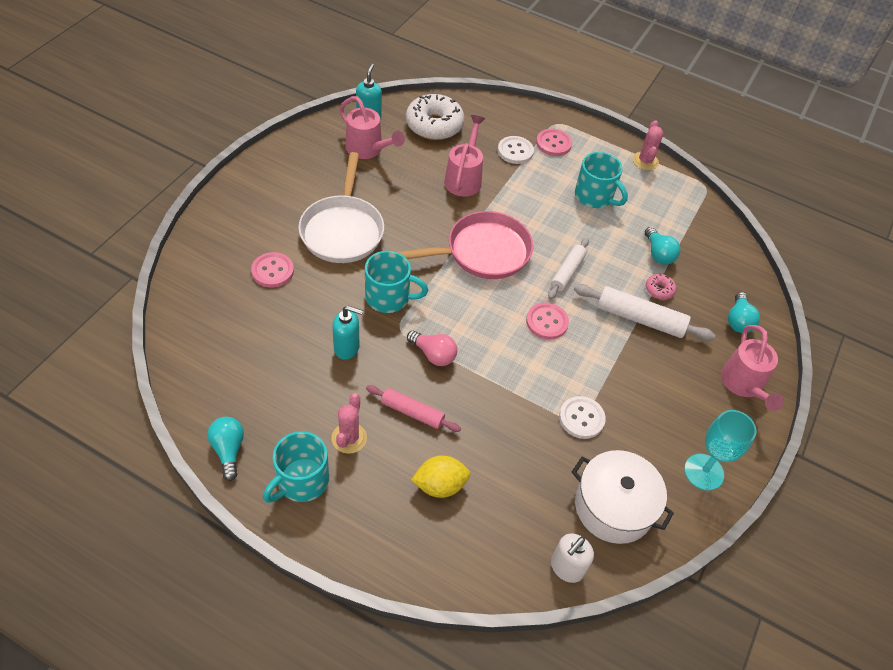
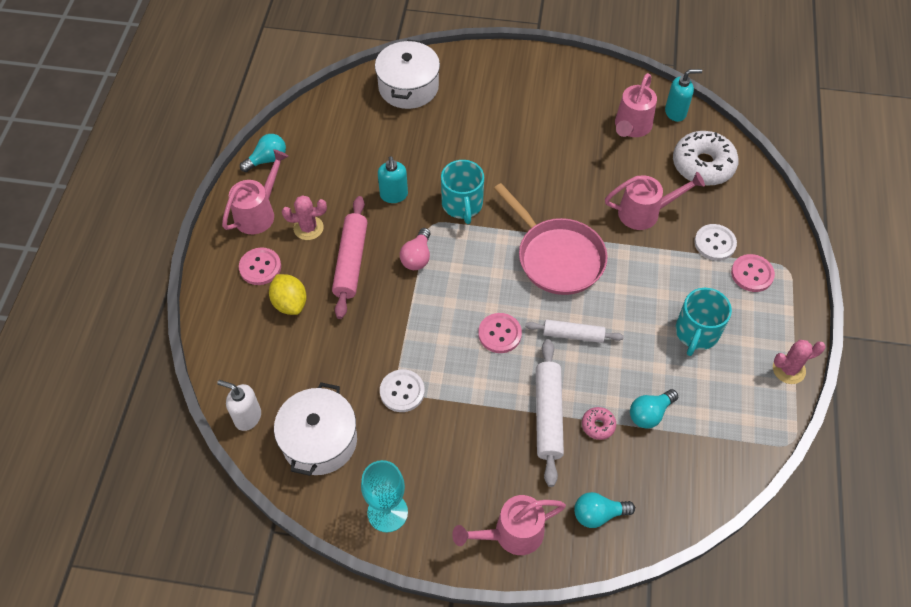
camera: 75 degrees right, 5 degrees up
(209, 287) = (408, 87): none -> white pot
(272, 271) = (447, 118): pink button -> pink button (260, 267)
(301, 481) = (259, 212): turquoise mug -> pink watering can
(343, 230) = (519, 146): white pan -> none
(412, 412) = (351, 261): pink rolling pin -> pink rolling pin, size x1.53

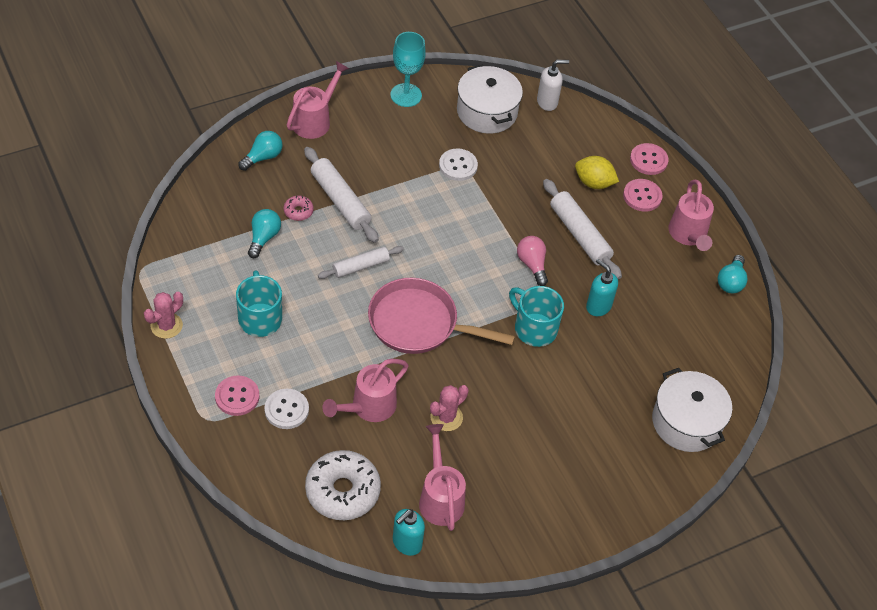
camera: 140 degrees right, 5 degrees down
(308, 228) = (638, 243): pink cactus -> pink cactus (446, 417)
(351, 261) = (579, 235): pink rolling pin -> white rolling pin
(499, 334) = (419, 239): pink button -> pink button (648, 160)

